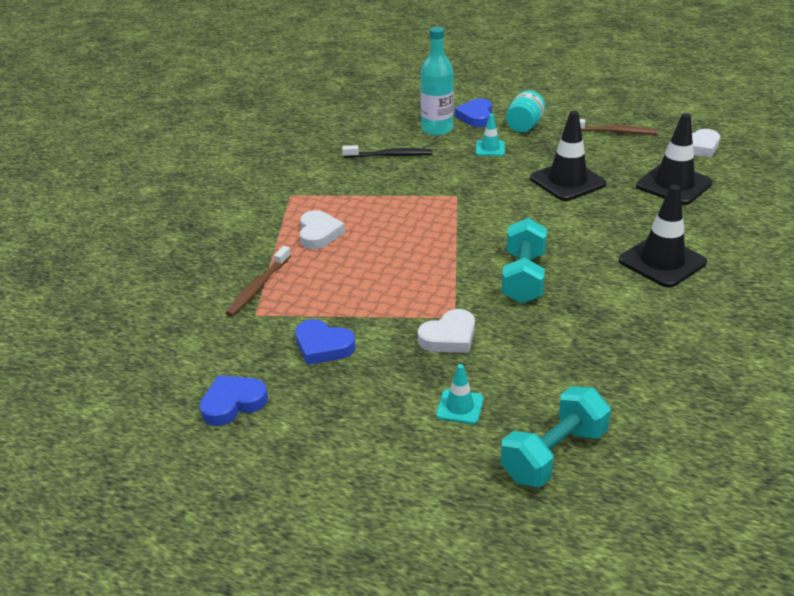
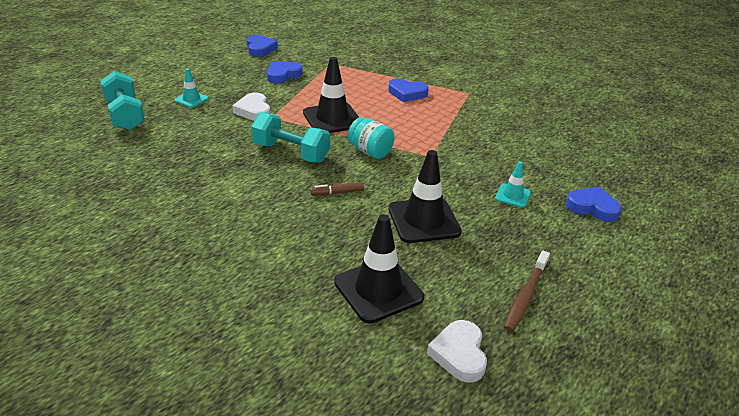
camera: 105 degrees right, 0 degrees up
(258, 287) = (357, 67): brown toothbrush -> none
(319, 234) = (407, 93): white heart -> blue heart
(390, 155) = (518, 142): black toothbrush -> none
(437, 129) = (567, 177): turquoise bottle -> none
(524, 126) = (559, 232): turquoise jar -> turquoise jar (370, 151)
(569, 231) = (337, 193): none -> brown marker
(662, 262) = (255, 224): black traffic cone -> black traffic cone (332, 119)

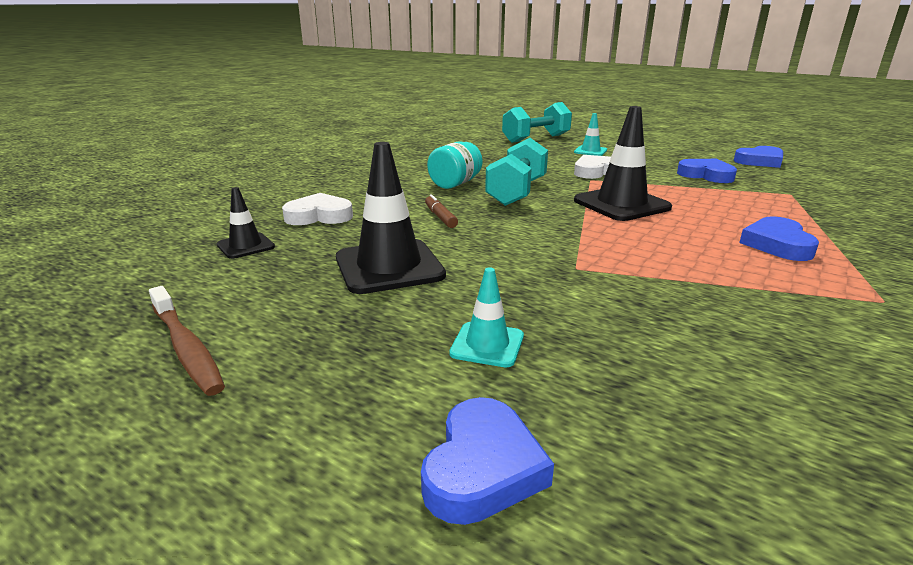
camera: 85 degrees right, 10 degrees down
(370, 151) = (553, 228): turquoise jar -> turquoise jar (455, 184)
(378, 290) = (246, 246): black traffic cone -> black traffic cone, size x0.53
(459, 354) = (103, 293): white heart -> white heart (319, 216)
(525, 296) = (186, 348): brown toothbrush -> brown toothbrush turned 150 degrees counterclockwise

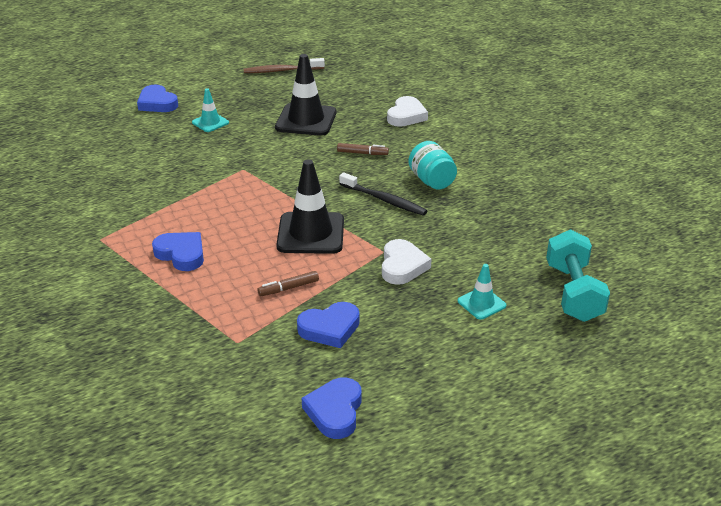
camera: 120 degrees right, 10 degrees up
(246, 246) = (377, 90): black traffic cone -> none
(517, 192) = (384, 200): turquoise dumbbell -> black toothbrush
(702, 194) = (288, 288): none -> brown marker

